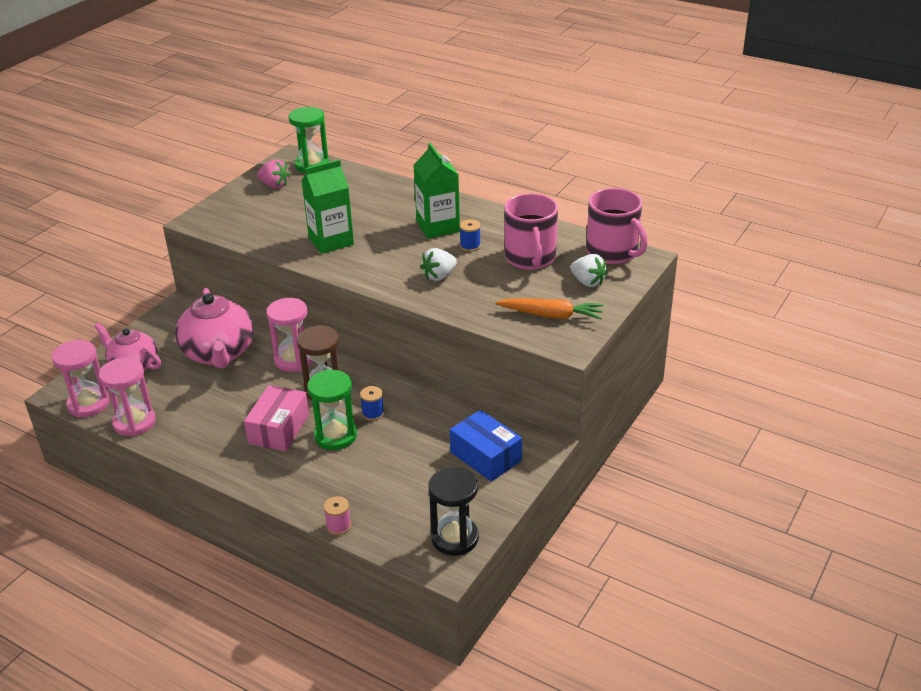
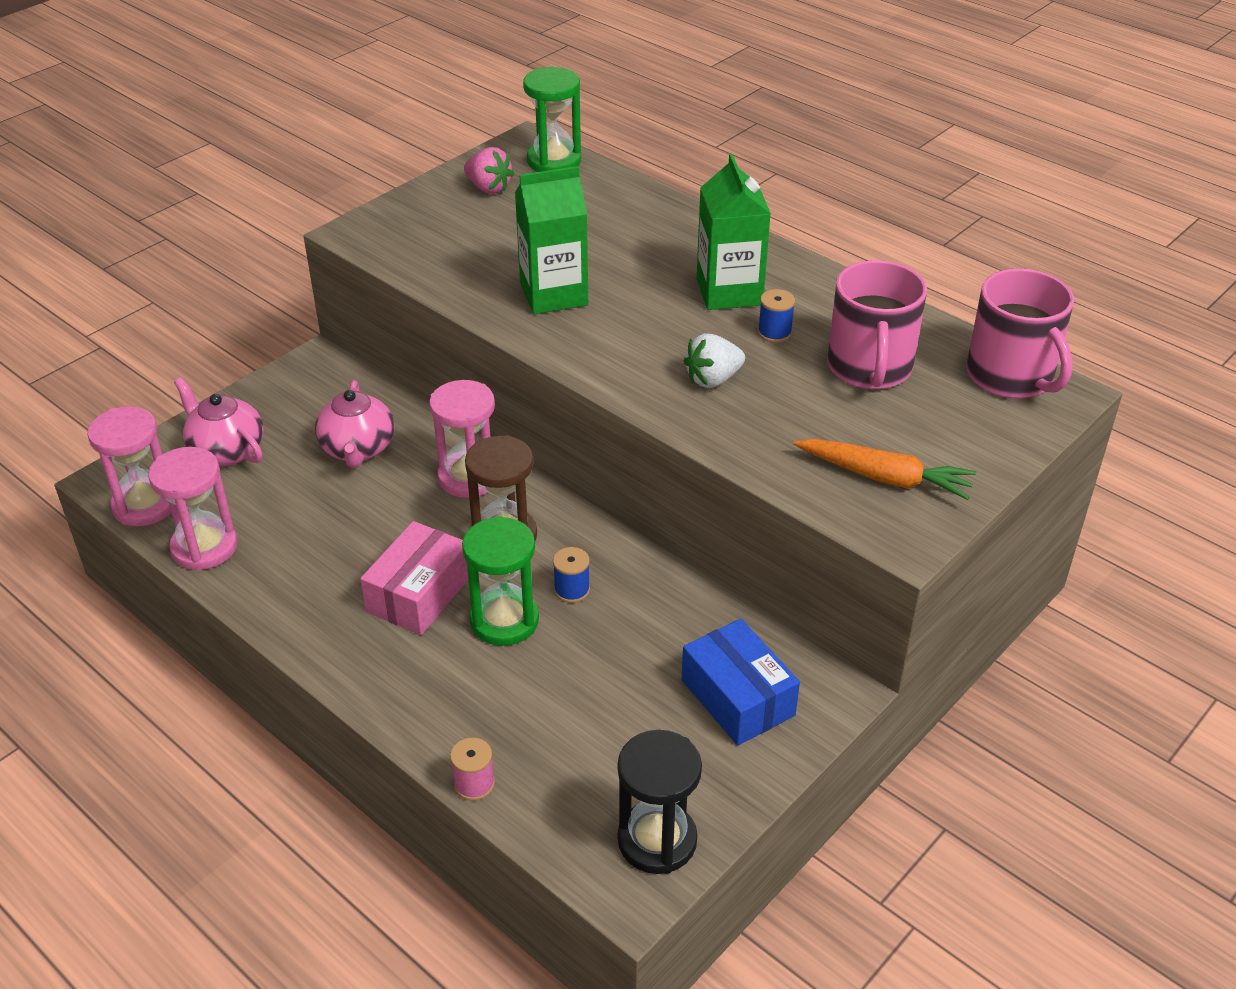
camera: 10 degrees right, 5 degrees up
(219, 353) = (357, 449): pink teapot -> pink teapot, size x0.65
(588, 282) = (958, 425): white strawberry -> none

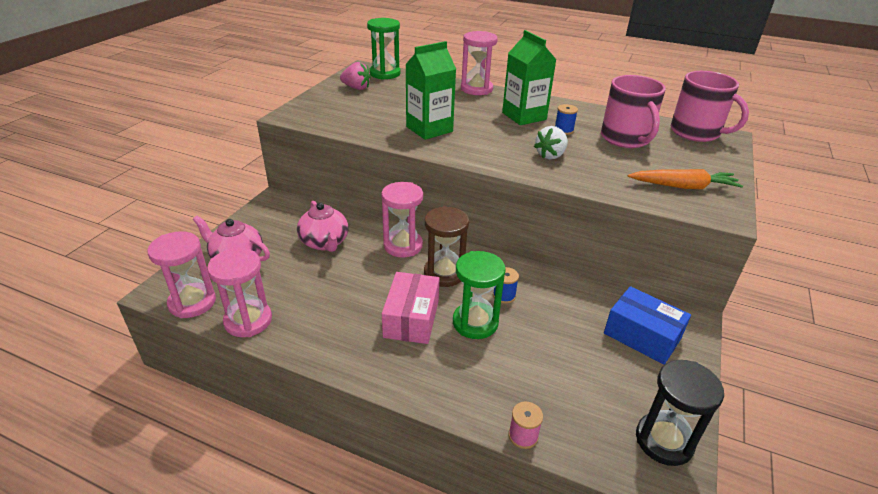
camera: 20 degrees left, 5 degrees down
(689, 219) = (476, 89): none -> pink hourglass

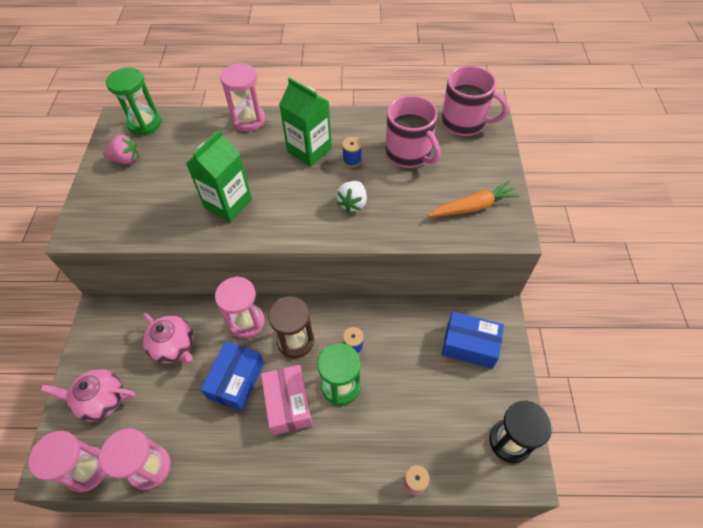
camera: 20 degrees left, 20 degrees up
(369, 284) = (236, 380): none -> blue box

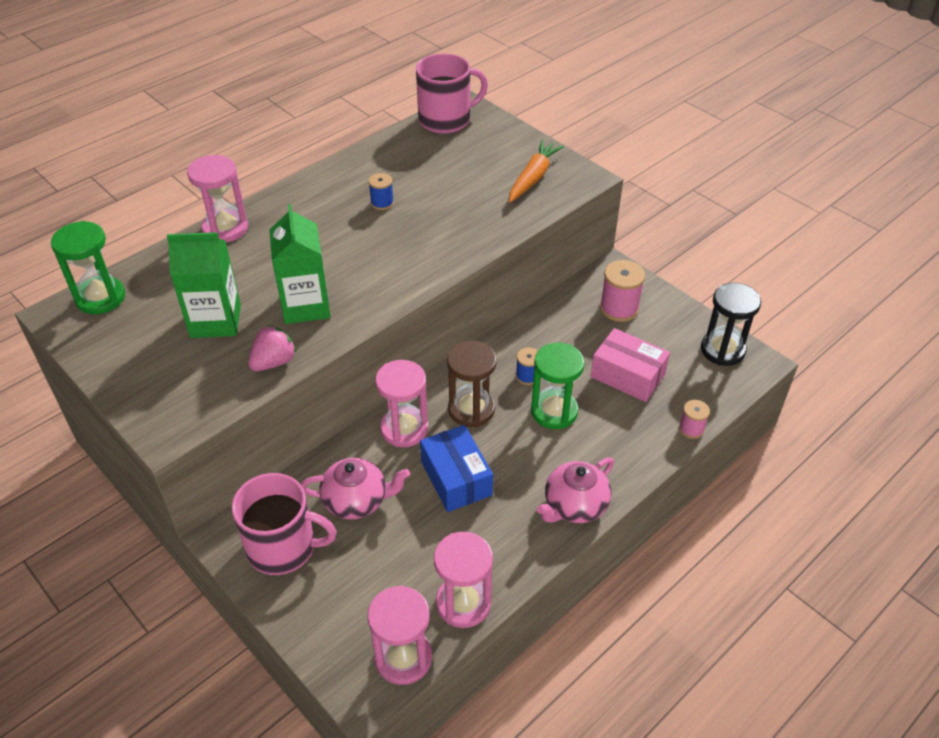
camera: 45 degrees left, 10 degrees down
(101, 400) = (338, 599): pink teapot -> pink teapot (574, 506)
(126, 159) = (127, 340): pink strawberry -> pink strawberry (274, 362)
(288, 404) = (526, 458): pink box -> pink box (627, 375)
(309, 150) = (328, 218): green carton -> green carton (215, 321)
(352, 203) = (428, 234): white strawberry -> none
(409, 153) = (428, 169): pink mug -> pink mug (283, 547)
(469, 345) = (619, 308): blue box -> pink spool

